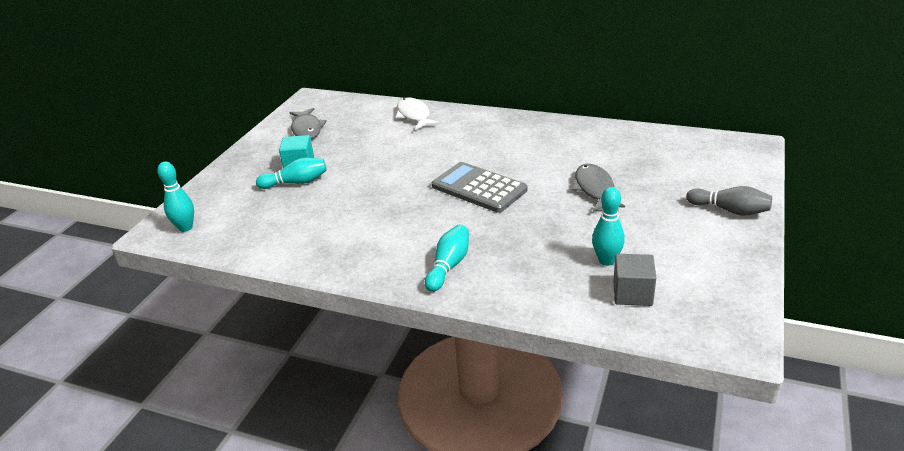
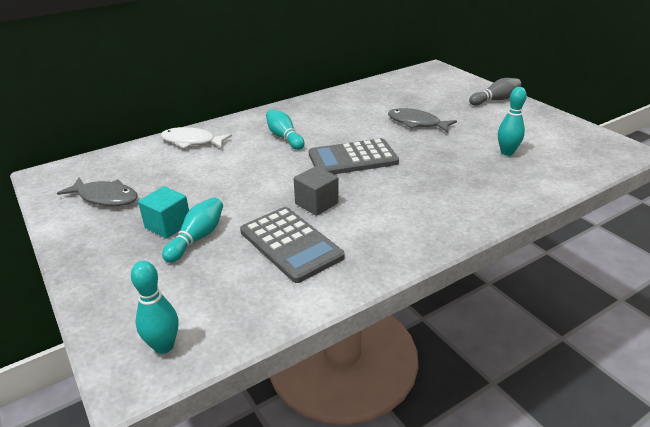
camera: 55 degrees left, 0 degrees up
(324, 219) = (291, 244): none -> grey calculator
(449, 266) = (445, 210): turquoise bowling pin -> turquoise bowling pin (284, 137)
(632, 293) = (552, 159): grey cube -> grey cube (316, 203)

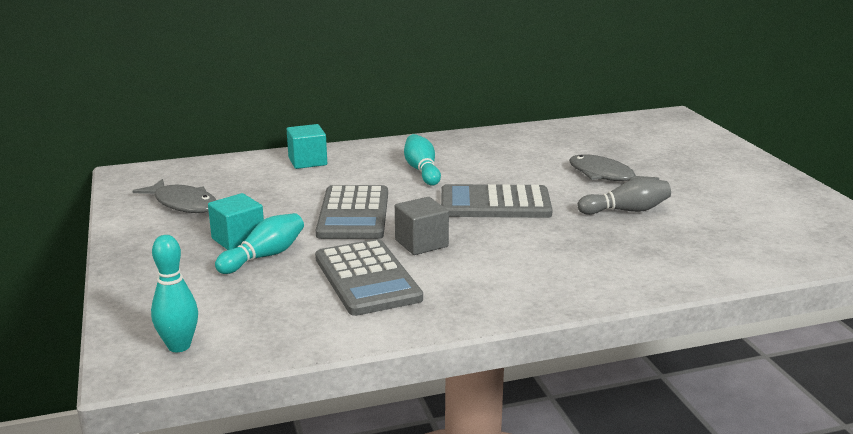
camera: 15 degrees right, 10 degrees down
(191, 142) = (307, 161): white fish -> turquoise cube
(251, 185) = (353, 214): none -> grey calculator
(495, 100) = (735, 162): grey bowling pin -> grey bowling pin (626, 210)
(507, 152) = (708, 224): turquoise bowling pin -> none

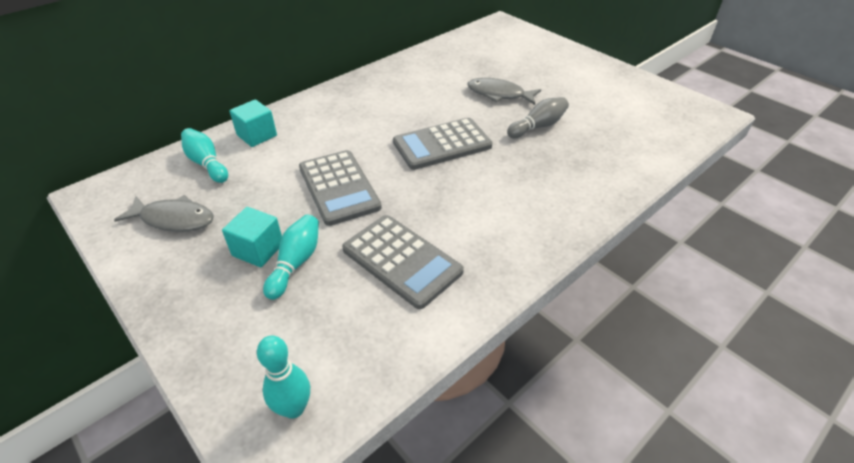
camera: 25 degrees left, 20 degrees up
(421, 243) = (417, 205): grey cube -> none
(422, 170) = (361, 122): turquoise bowling pin -> turquoise bowling pin (207, 163)

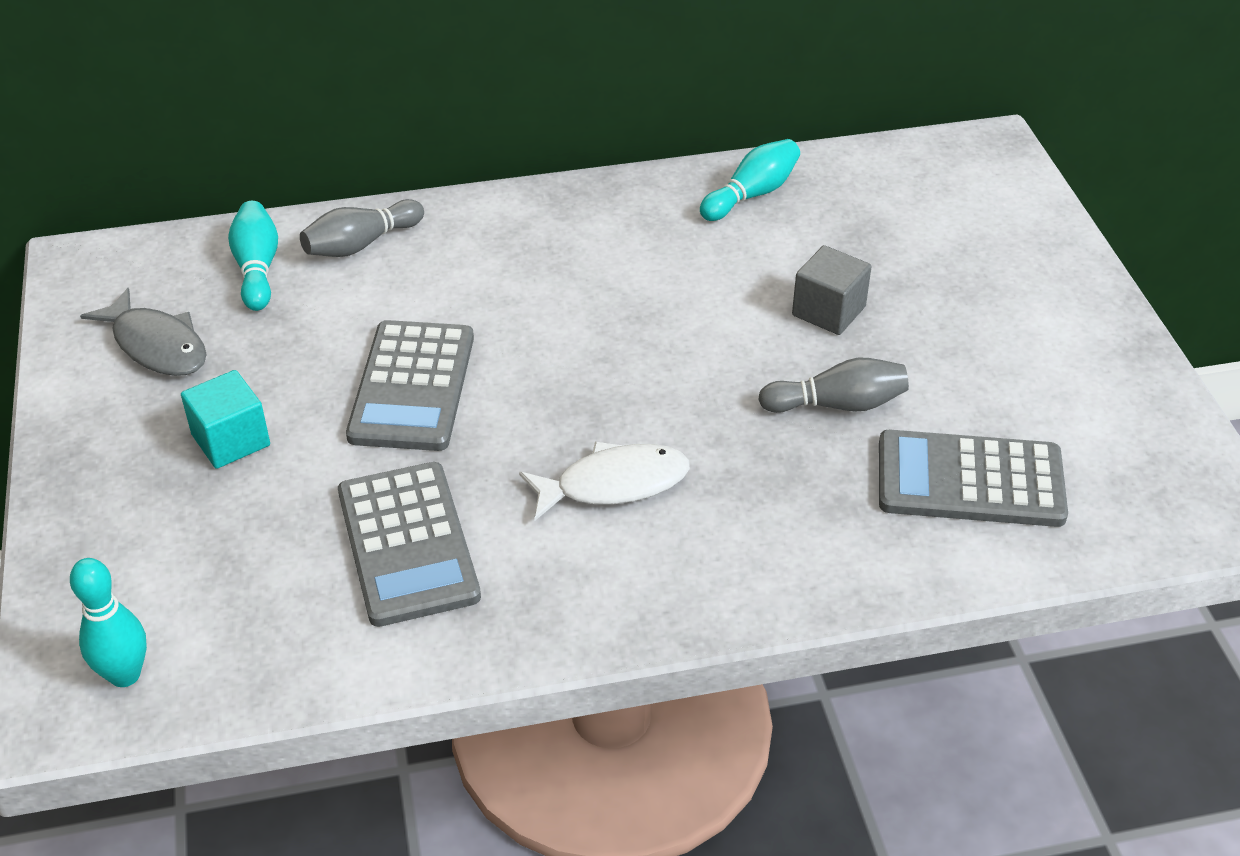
camera: 30 degrees right, 0 degrees up
(257, 135) = (361, 244): turquoise cube -> grey bowling pin
(296, 263) = (265, 482): turquoise bowling pin -> turquoise bowling pin (751, 194)
(442, 144) = (636, 374): grey calculator -> grey calculator (970, 480)
(476, 193) = (614, 484): none -> white fish
(499, 94) = (828, 311): grey fish -> grey cube

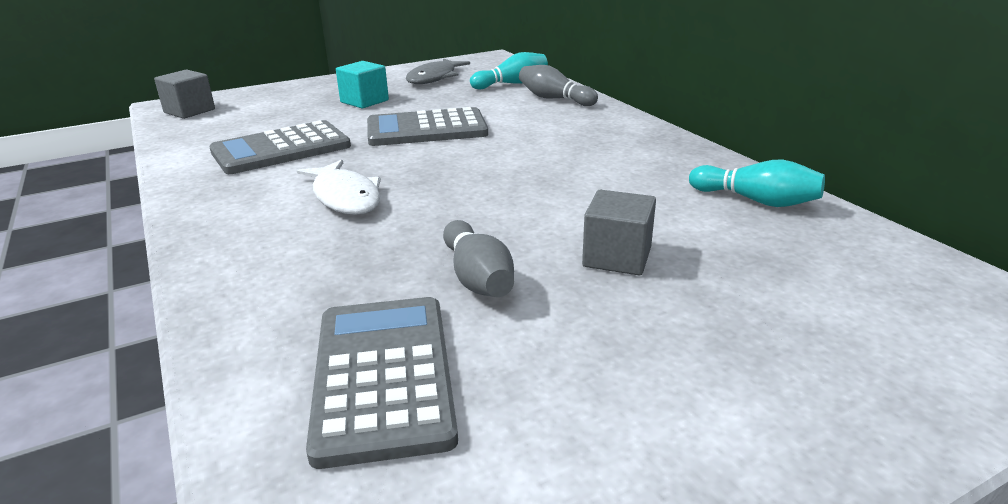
camera: 75 degrees right, 15 degrees down
(125, 675) = (189, 111): turquoise bowling pin -> grey cube

